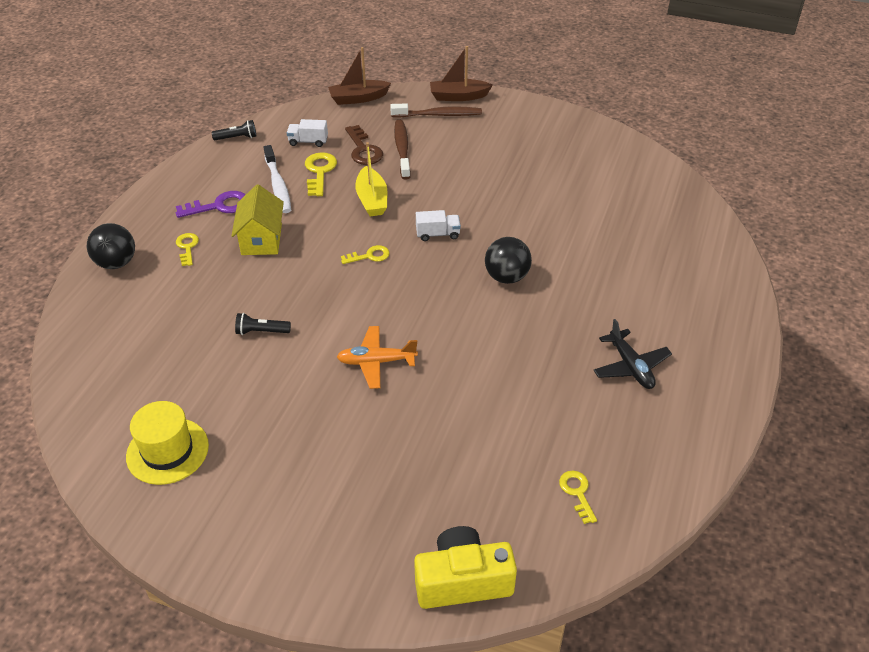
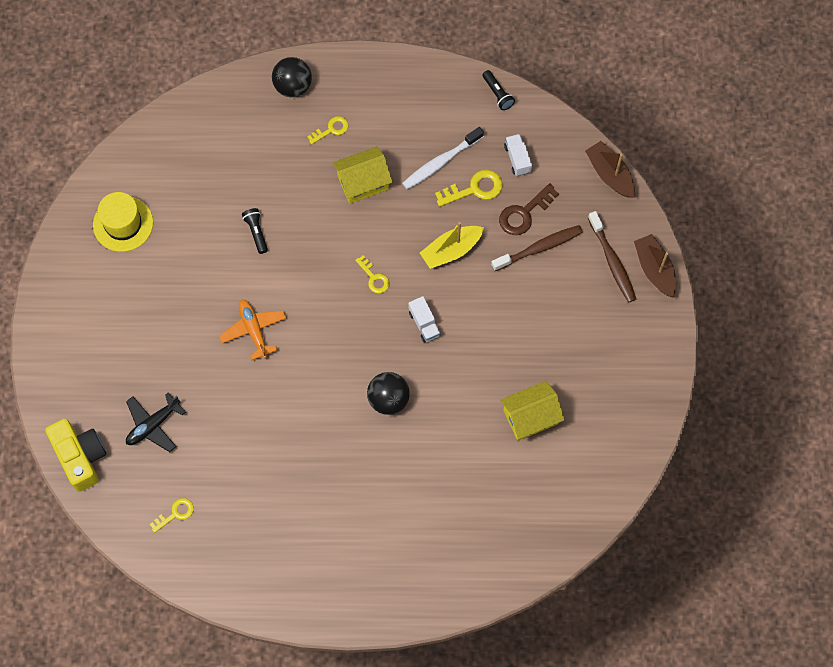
camera: 70 degrees right, 25 degrees up
(219, 206) = (393, 127): purple key -> none
(564, 191) = (530, 417): none -> yellow house
(630, 366) = (315, 526): black plane -> black plane (153, 425)

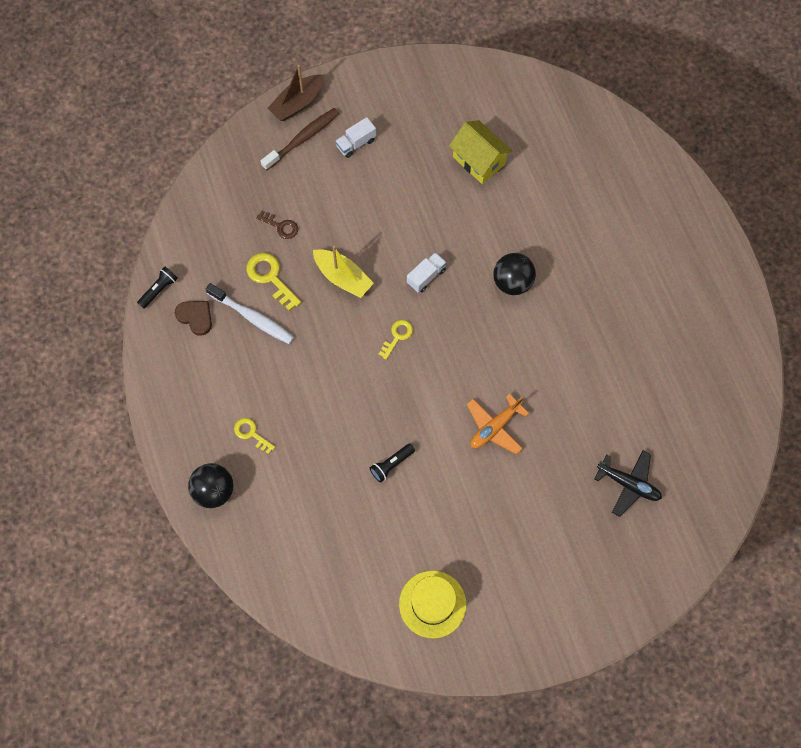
camera: 110 degrees left, 0 degrees up
(80, 457) = (690, 540): yellow camera -> none
(175, 514) = (702, 428): yellow key -> none
(363, 182) = (300, 382): yellow house -> none
(459, 116) = (195, 317): none -> brown heart
(517, 159) = (225, 250): white truck -> white truck (356, 143)
(524, 213) = (281, 226): brown key -> brown key, size x0.64
(539, 248) = (312, 203): brown toothbrush -> none
(609, 174) = (213, 166): brown boat -> none

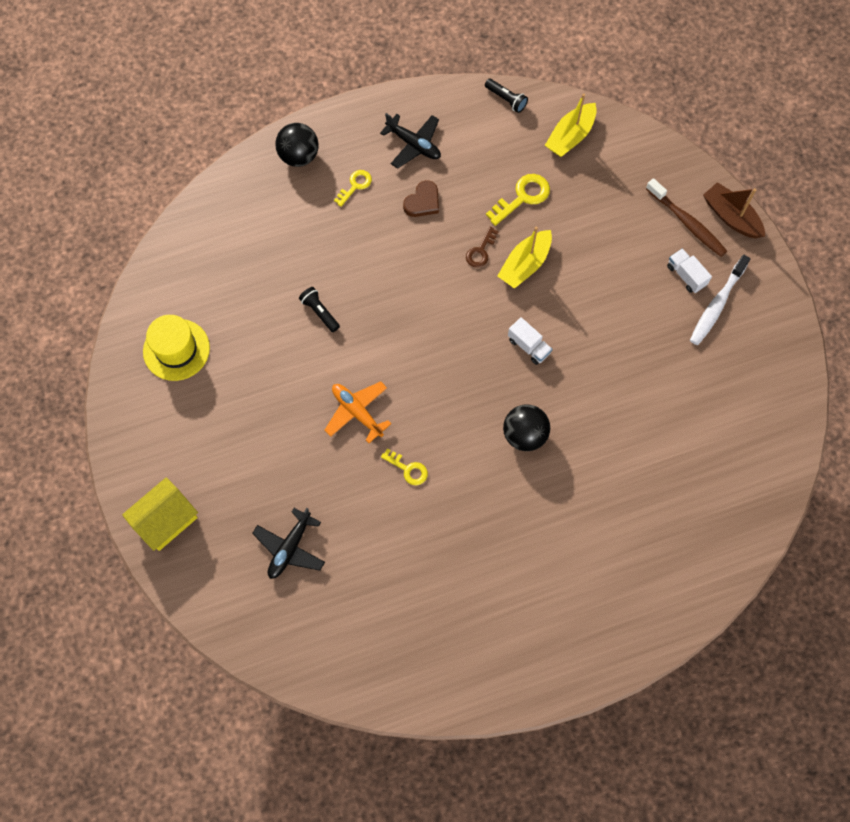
camera: 90 degrees right, 0 degrees up
(195, 317) = (477, 132): brown heart -> brown heart (423, 202)
(205, 233) = (570, 136): none -> yellow boat
(206, 377) = (413, 144): none -> black plane
(252, 317) = (478, 182): white toothbrush -> white toothbrush (717, 305)
(281, 226) = (581, 205): brown key -> brown key (480, 251)
(397, 336) = (459, 317): yellow key -> yellow key (408, 469)
(479, 160) = (674, 403): yellow house -> yellow house (166, 520)

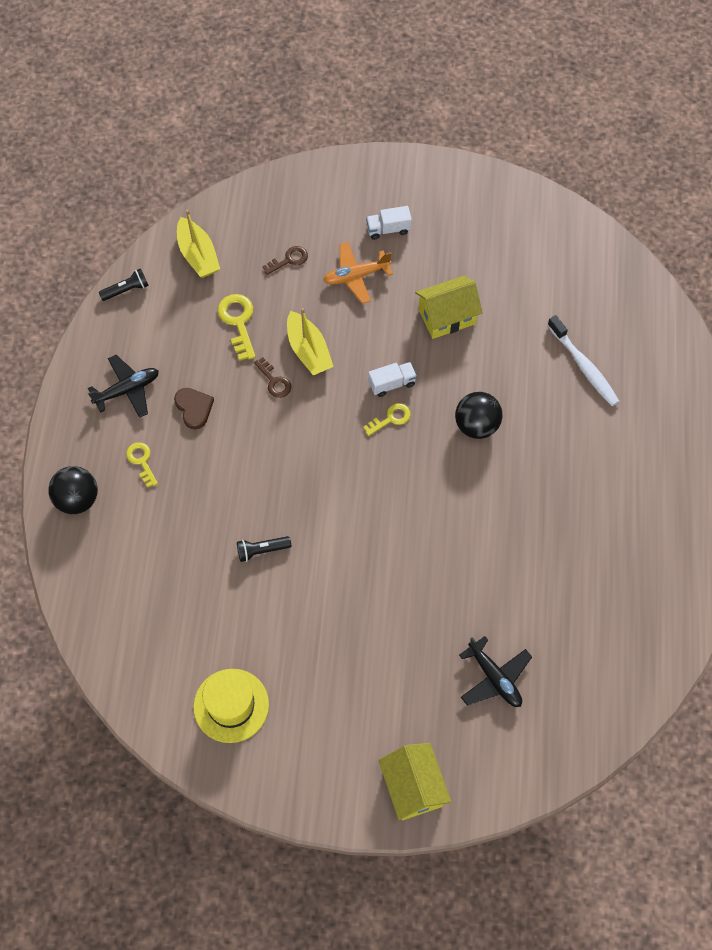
camera: 65 degrees left, 5 degrees down
(357, 412) = (385, 559): orange plane -> orange plane (356, 276)
(408, 469) = (463, 538): yellow key -> yellow key (391, 418)
(606, 209) = (289, 260): none -> brown key
(622, 363) = (447, 317): none -> yellow house
(687, 223) = (338, 205): brown toothbrush -> none
(717, 305) = (428, 219): white toothbrush -> white toothbrush (584, 366)
(731, 217) = (350, 169): brown boat -> none

